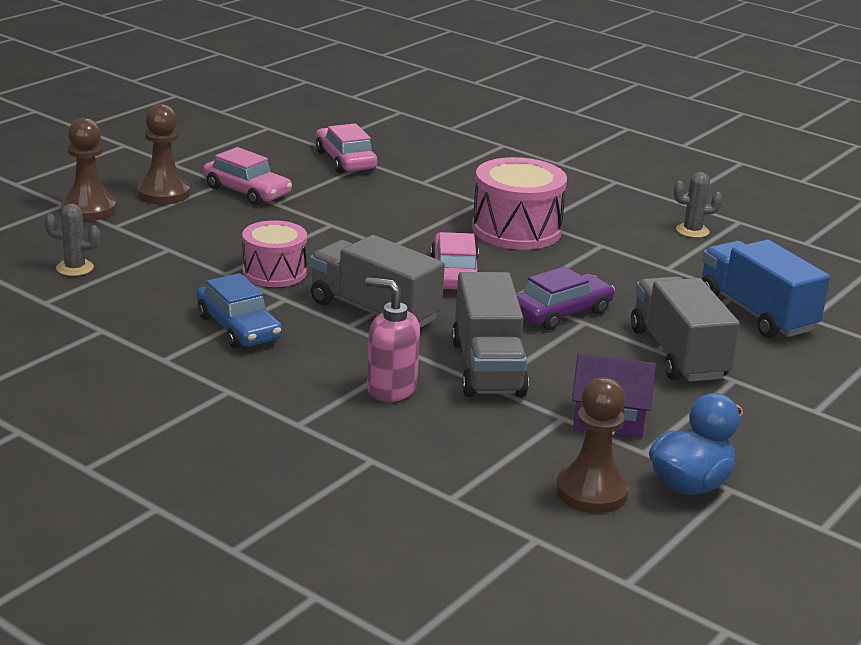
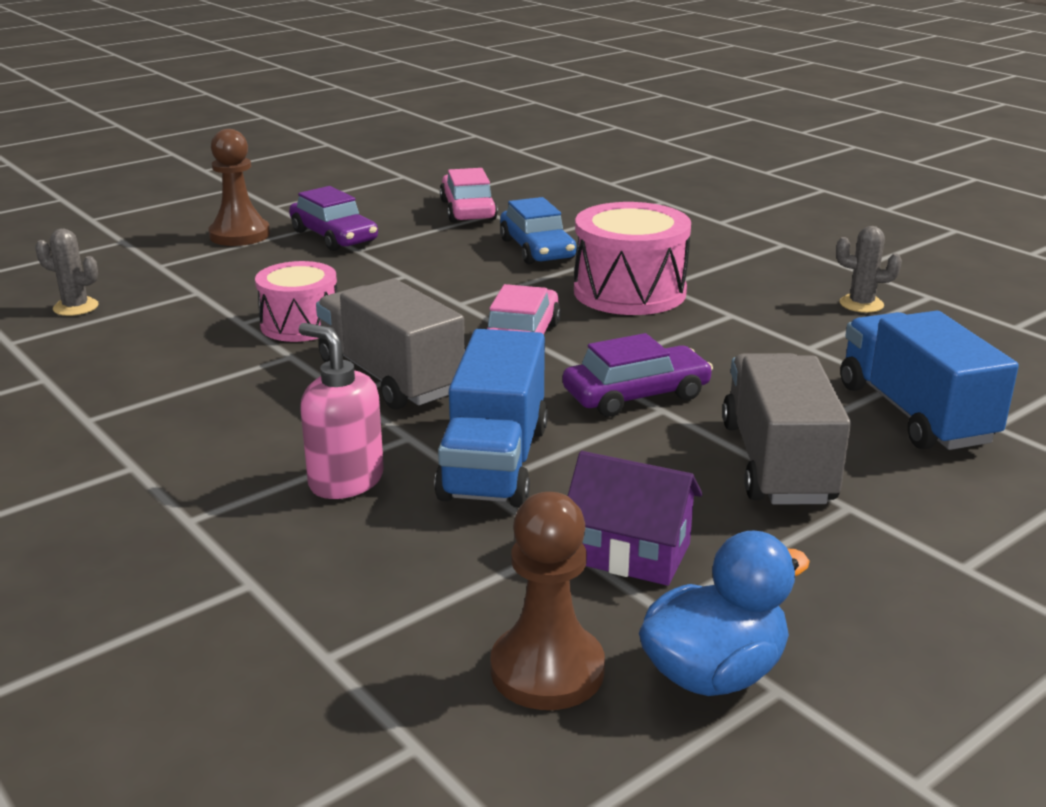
camera: 15 degrees right, 0 degrees up
(89, 209) = (145, 247): brown pawn -> none
(238, 327) = (208, 387): blue car -> blue car (537, 249)
(247, 191) = (334, 236): pink car -> purple car
(487, 368) = (494, 462): grey truck -> blue truck

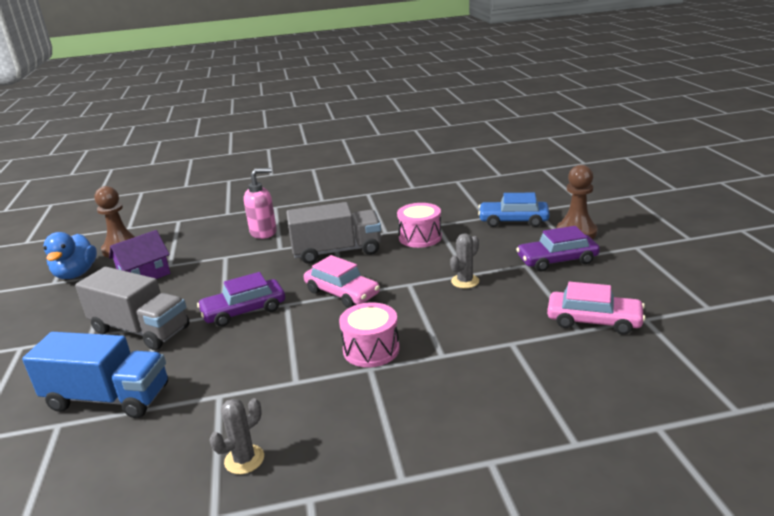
camera: 120 degrees right, 0 degrees up
(76, 307) = (487, 192): grey cactus -> grey cactus (465, 281)
(494, 462) = (237, 262): blue truck -> none
(537, 249) = (482, 332): blue car -> blue car (513, 220)
(629, 292) = (371, 349): pink drum -> pink drum, size x0.66
(636, 395) = (244, 311): purple car -> purple car turned 60 degrees clockwise

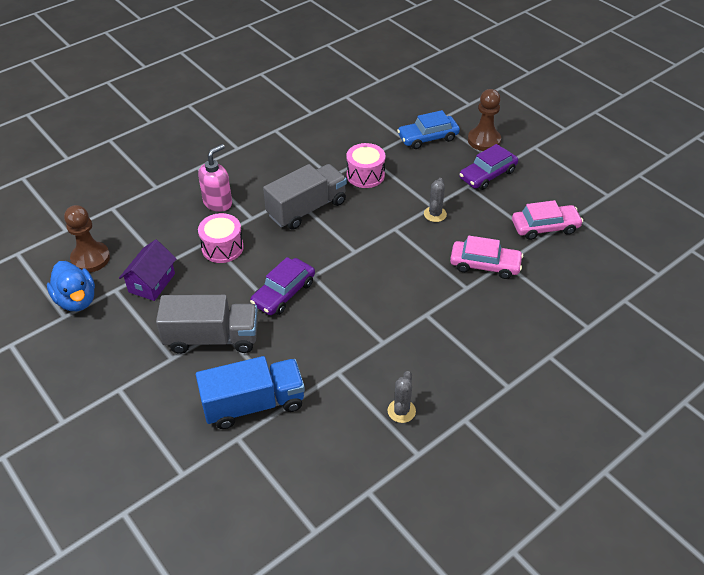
camera: 30 degrees left, 20 degrees up
(342, 293) = (349, 252): pink car -> pink car (485, 265)
(371, 349) = (414, 298): pink drum -> pink drum (222, 248)

